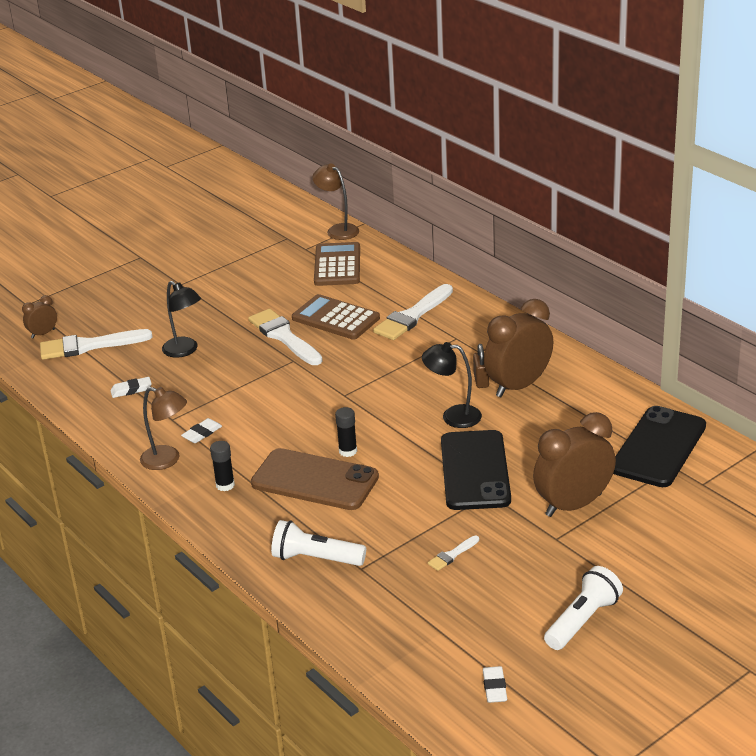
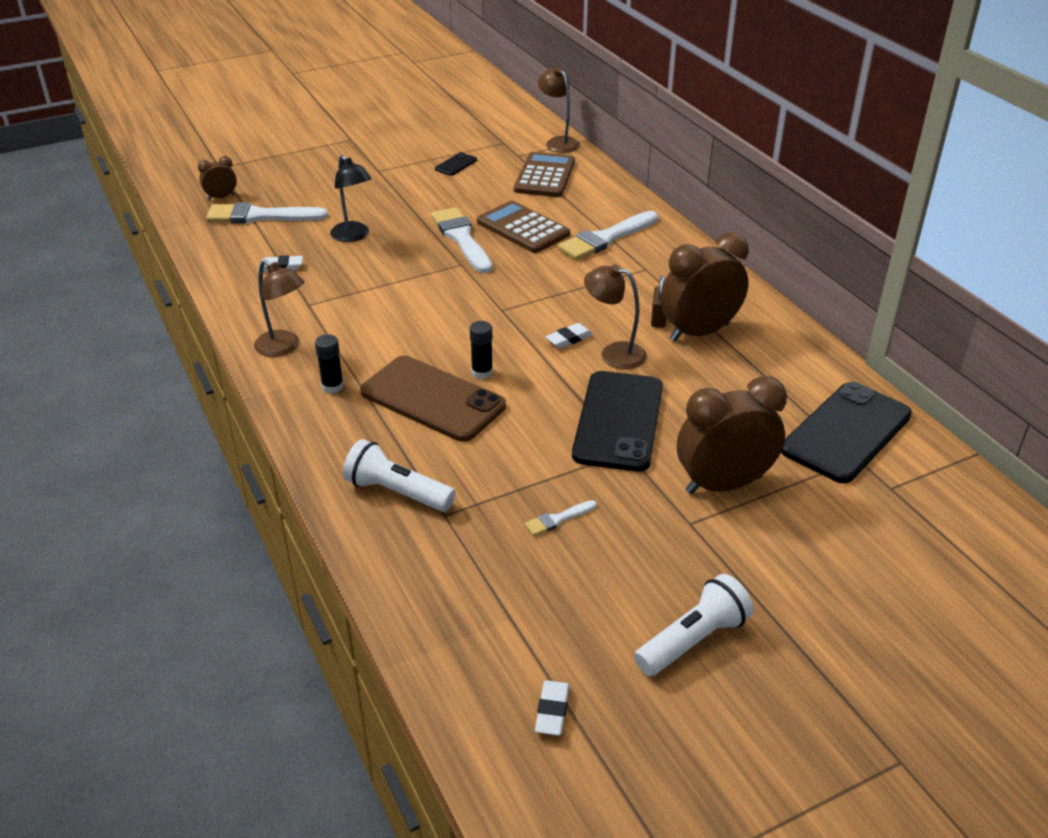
camera: 10 degrees right, 5 degrees up
(202, 433) = (333, 325): white eraser -> white eraser (569, 339)
(251, 267) = (456, 164): none -> black phone
(453, 416) = (614, 353): black lamp -> brown lamp

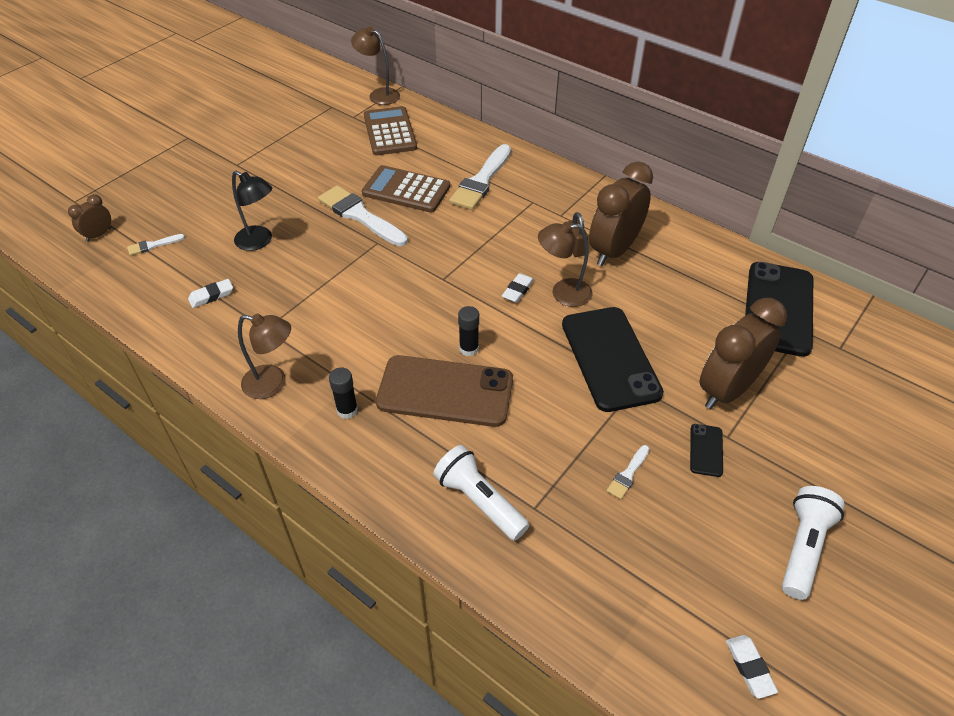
camera: 25 degrees left, 10 degrees up
(260, 216) = (153, 245): white brush -> white brush, size x0.46
(397, 492) = (479, 501): white flashlight -> white flashlight turned 45 degrees clockwise
(456, 164) = (304, 140): black phone -> black phone (706, 450)

